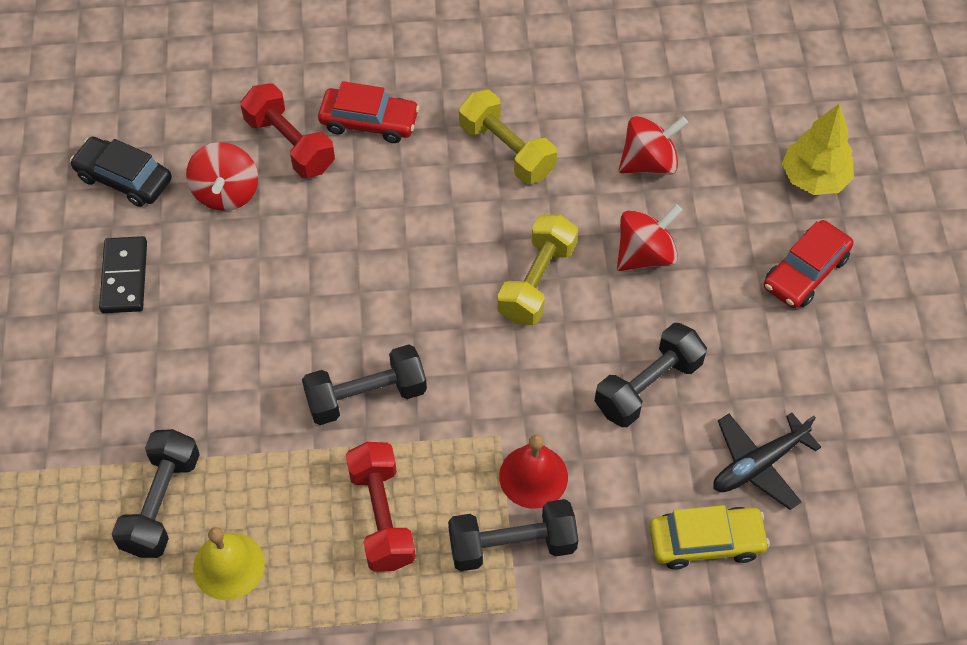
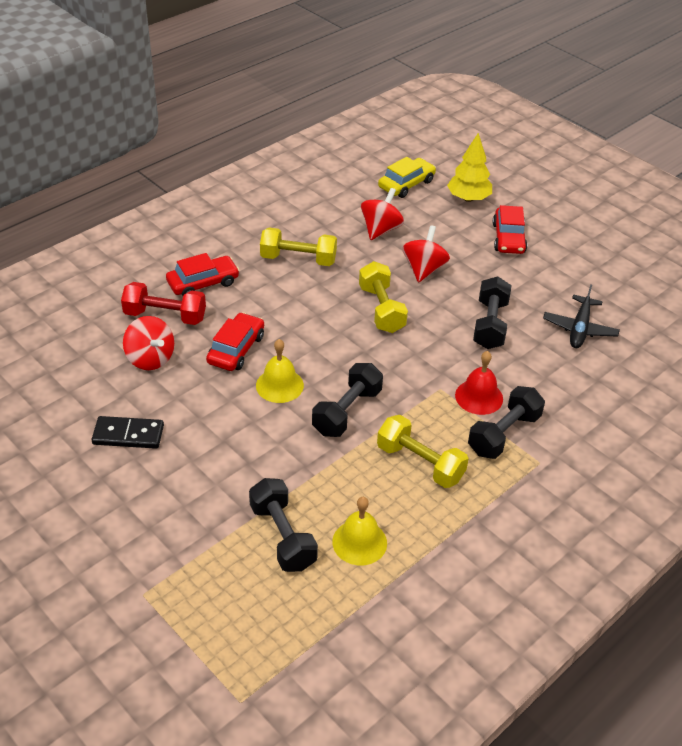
camera: 40 degrees left, 15 degrees down
(124, 178) = (72, 385): black car -> none
(124, 277) = (128, 435): black domino -> black domino turned 45 degrees counterclockwise
(324, 236) = (236, 349): none -> red car
(327, 314) = (279, 385): none -> yellow bell
(381, 516) = (420, 463): red dumbbell -> yellow dumbbell
(706, 542) = (594, 375): yellow car -> yellow car (406, 184)

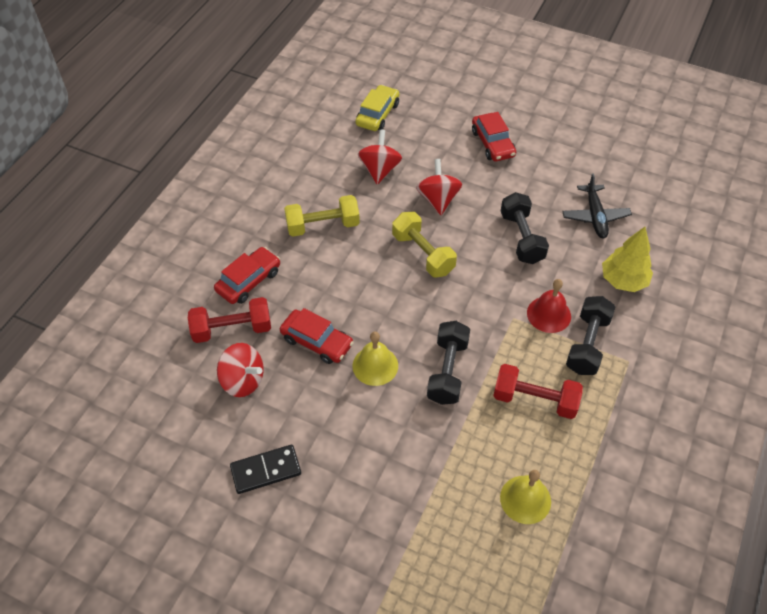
camera: 20 degrees left, 10 degrees up
(236, 349) = (317, 342): red car -> red car turned 120 degrees clockwise
(282, 536) = (458, 520): black dumbbell -> none
(420, 463) = (534, 400): yellow dumbbell -> red dumbbell
(468, 198) = (438, 113): yellow tree -> yellow tree (623, 280)

